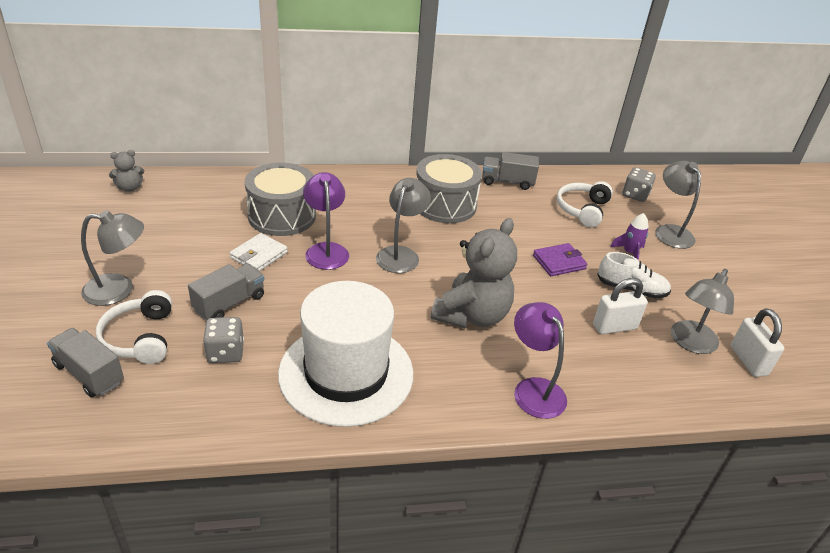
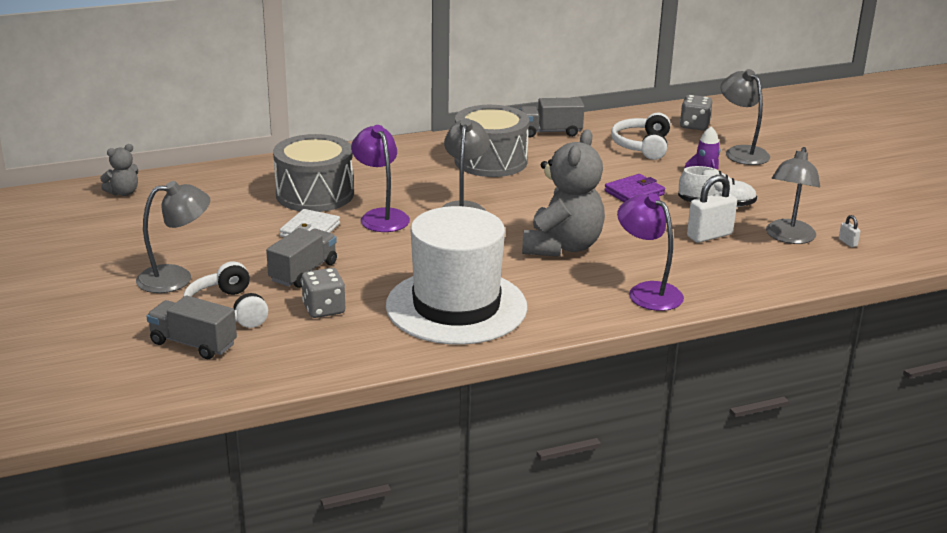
camera: 10 degrees left, 10 degrees down
(748, 361) = (847, 242): white padlock -> white padlock, size x0.45

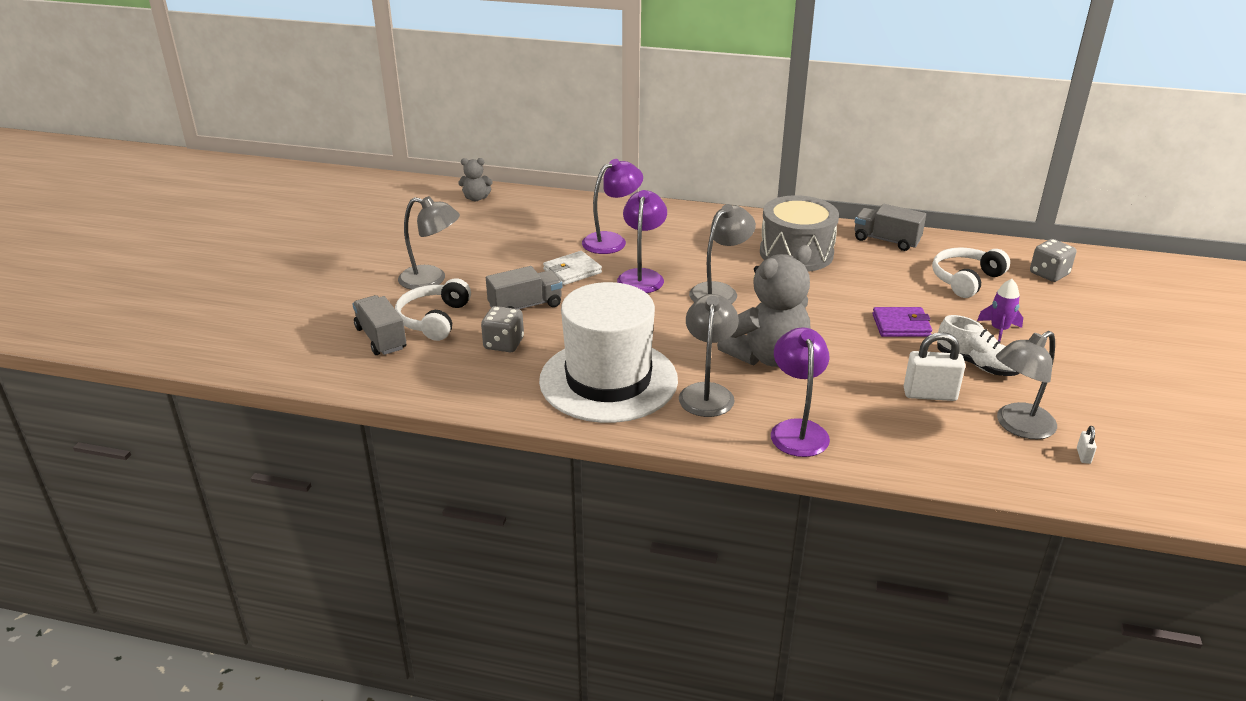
camera: 35 degrees right, 5 degrees up
(315, 194) = (612, 241): grey drum -> purple lamp
(741, 152) = (1070, 317): grey lamp -> grey lamp (707, 392)

